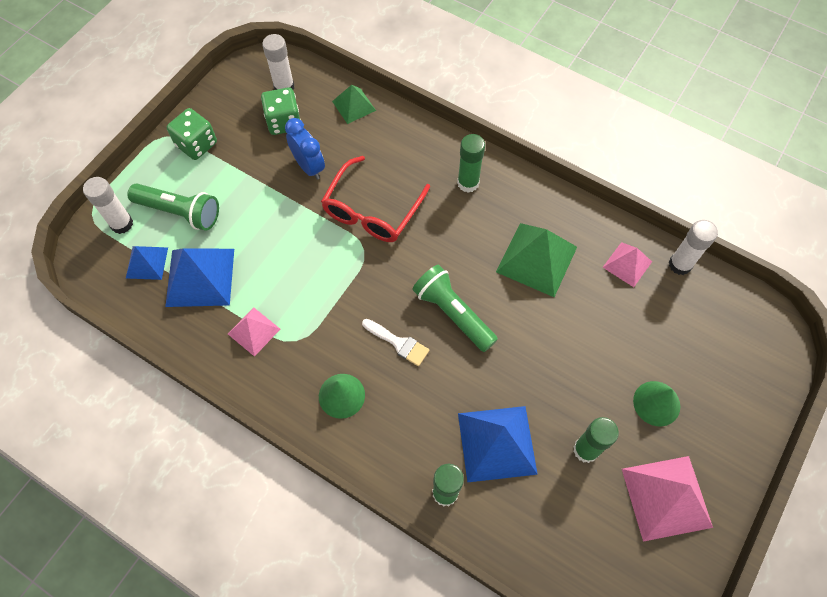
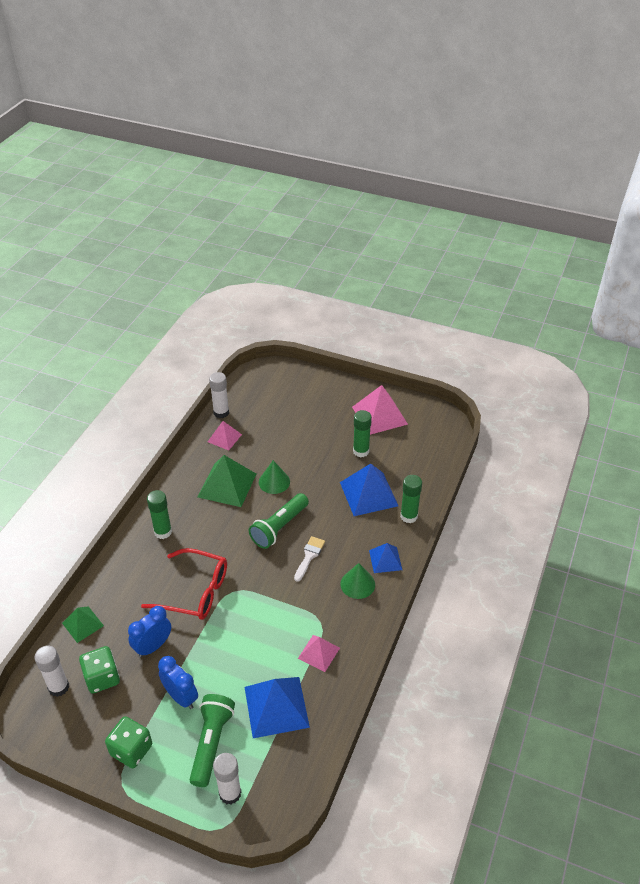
camera: 100 degrees left, 20 degrees down
(147, 262) = (268, 756): blue pyramid -> blue pyramid (385, 560)
(240, 189) = (181, 697): none -> blue clock
(656, 403) = (322, 421): green cone -> green cone (274, 482)

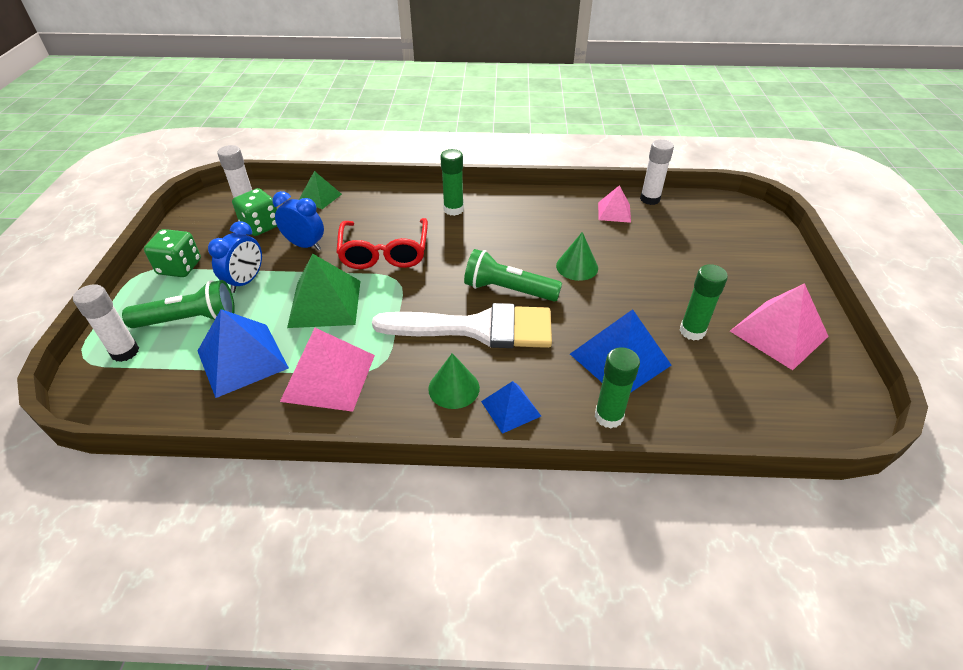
camera: 70 degrees right, 0 degrees up
(227, 485) = (546, 233): green pyramid -> green pyramid (325, 303)
(309, 556) = (477, 328): white brush -> white brush, size x2.34
(318, 653) = (328, 377): pink pyramid -> pink pyramid, size x1.73

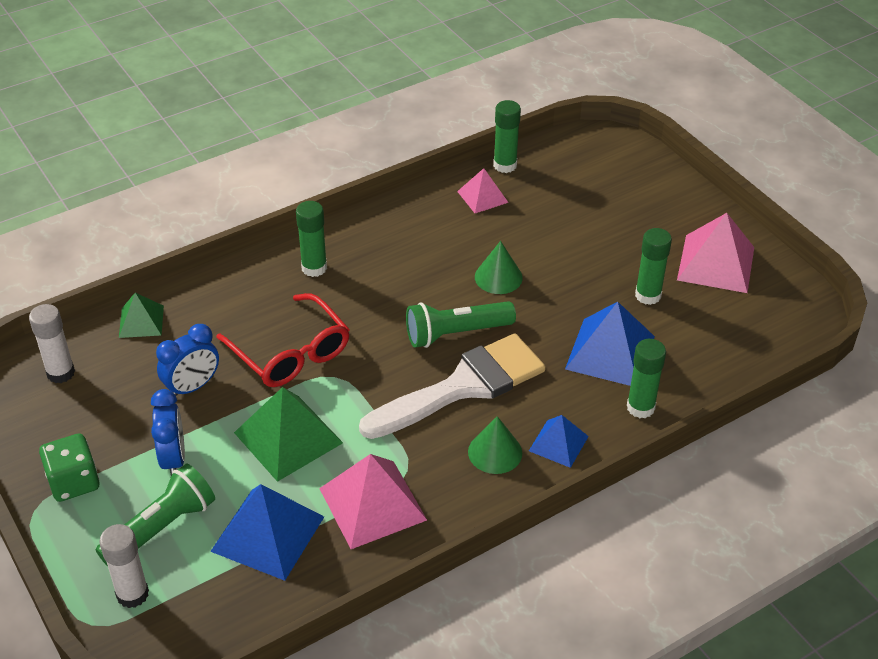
camera: 35 degrees left, 0 degrees up
(261, 226) = (111, 389): green dice -> none
(305, 245) = (192, 387): blue clock -> blue clock turned 150 degrees clockwise
(650, 199) = (505, 165): white glue stick -> green glue stick

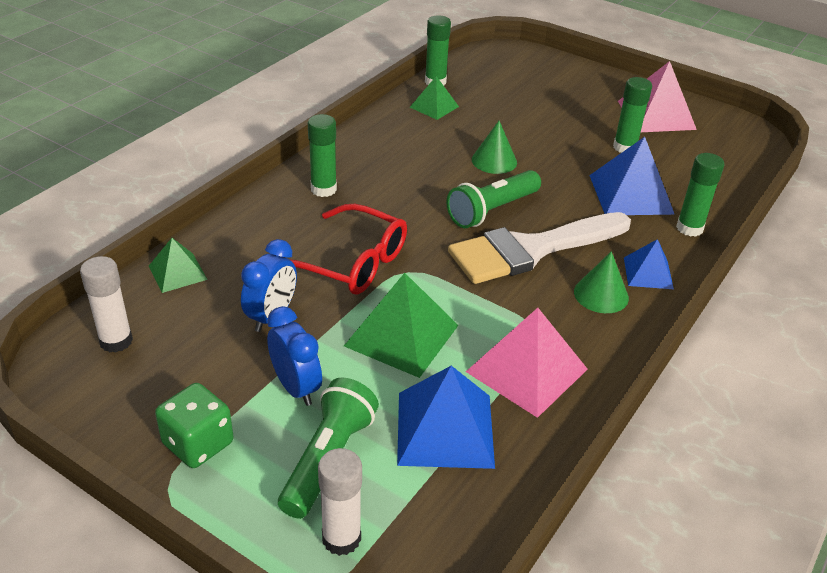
camera: 25 degrees left, 5 degrees down
(463, 386) = (531, 250): white brush -> white brush turned 150 degrees counterclockwise
(482, 196) = (434, 107): pink pyramid -> green pyramid

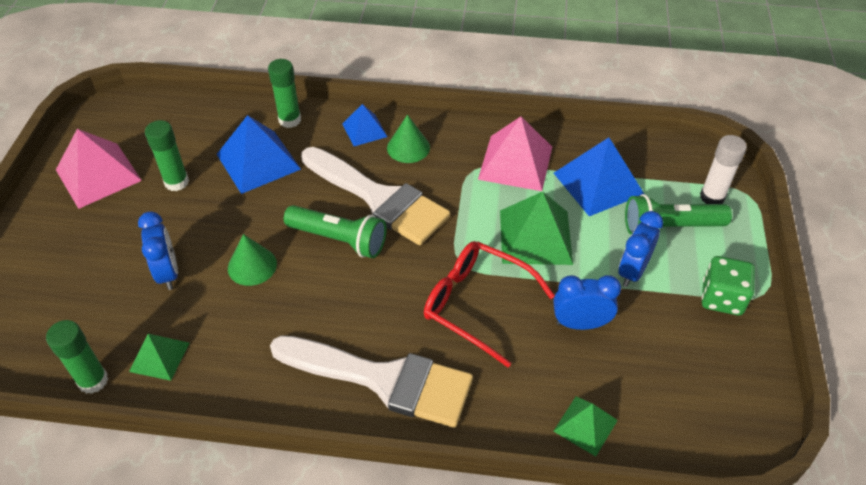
camera: 115 degrees left, 10 degrees up
(116, 341) = (691, 413): white glue stick -> none
(323, 189) = (384, 379): green glue stick -> white brush
(350, 262) = (477, 305): red glasses -> red glasses turned 60 degrees counterclockwise
(515, 124) = (168, 273): none -> blue clock

